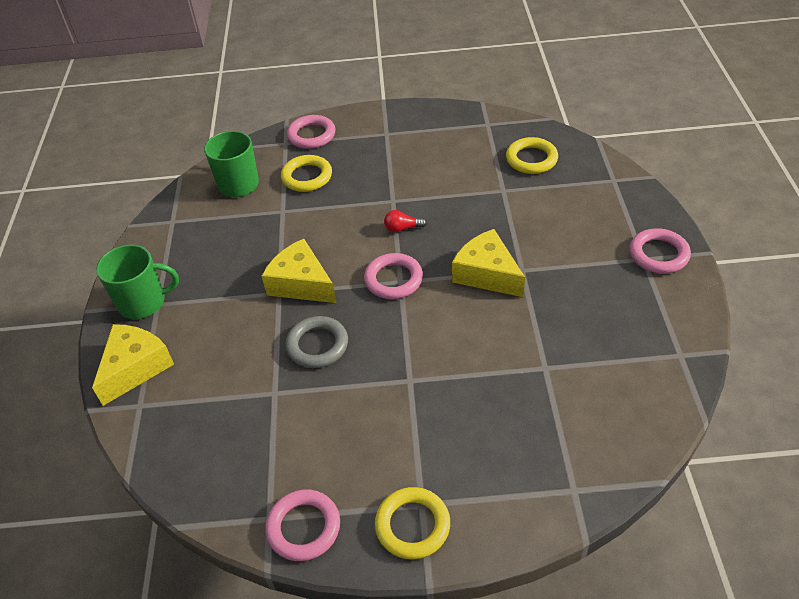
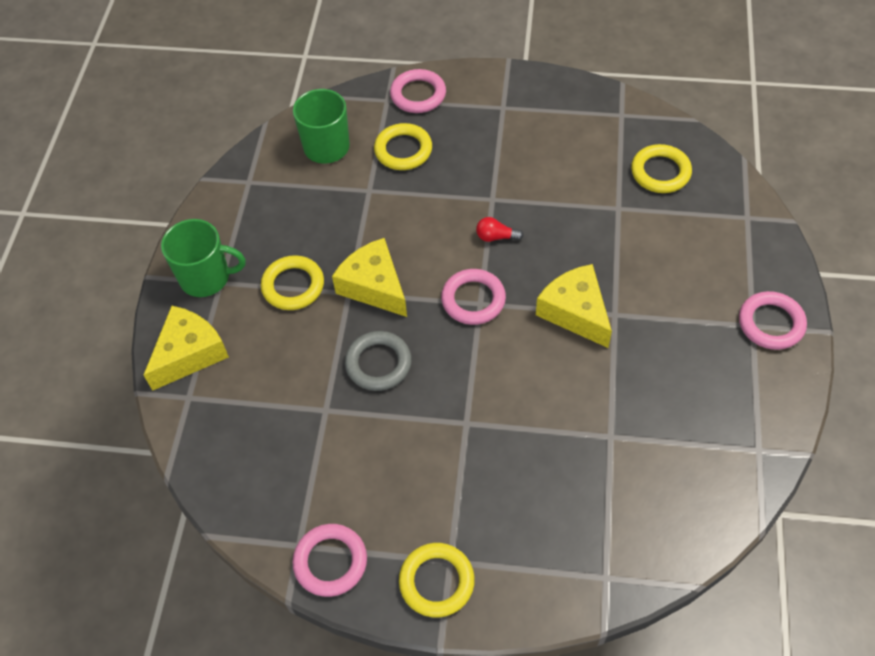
camera: 10 degrees right, 10 degrees up
(226, 295) = (293, 286): none -> yellow ring

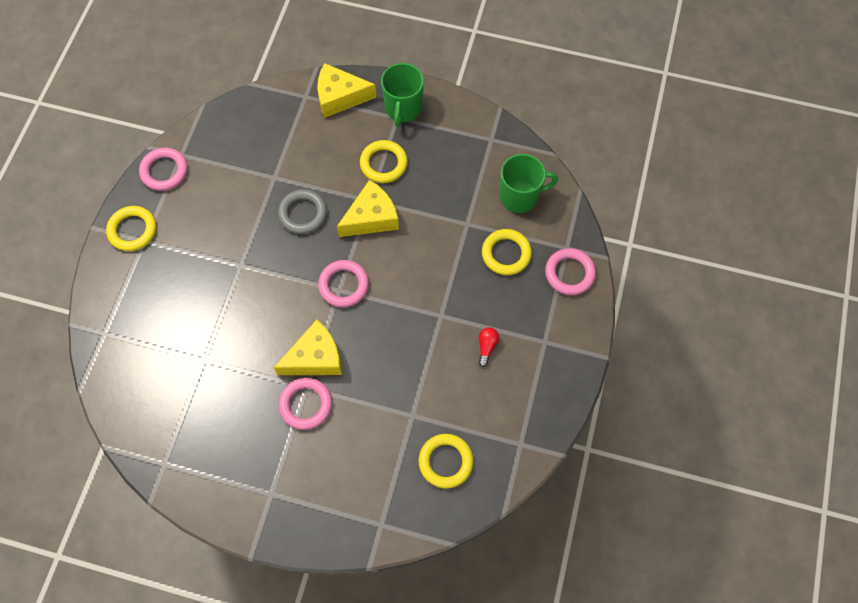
camera: 95 degrees right, 10 degrees up
(189, 354) = (340, 97): yellow cheese -> yellow cheese turned 135 degrees clockwise
(496, 237) = (401, 311): red light bulb -> red light bulb (486, 347)
(771, 323) = (269, 509): pink ring -> pink ring (306, 404)

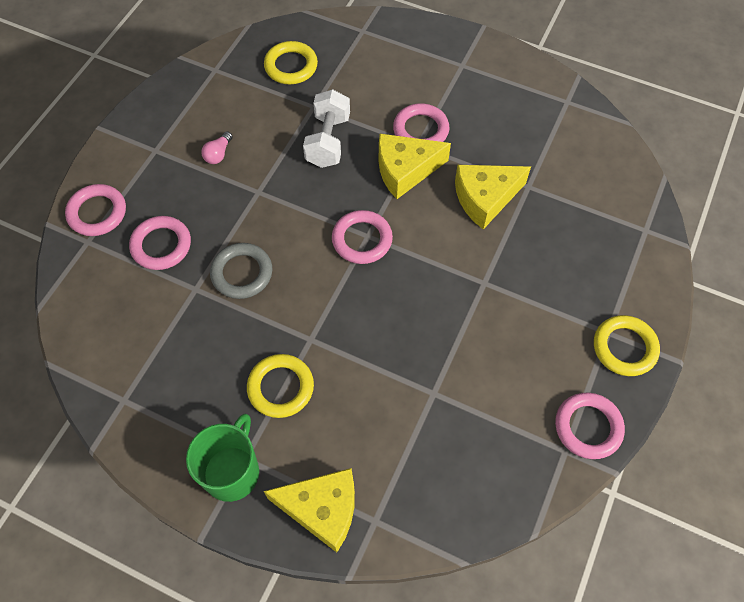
camera: 170 degrees left, 5 degrees down
(303, 213) = (400, 334): grey ring -> grey ring (242, 273)
(371, 217) = (313, 315): yellow cheese -> yellow cheese (485, 199)
(390, 377) = (328, 141): none -> white dumbbell
(486, 347) = (218, 154): red light bulb -> pink light bulb
(506, 254) = (161, 245): yellow ring -> pink ring
(520, 196) = (117, 312): green mug -> none

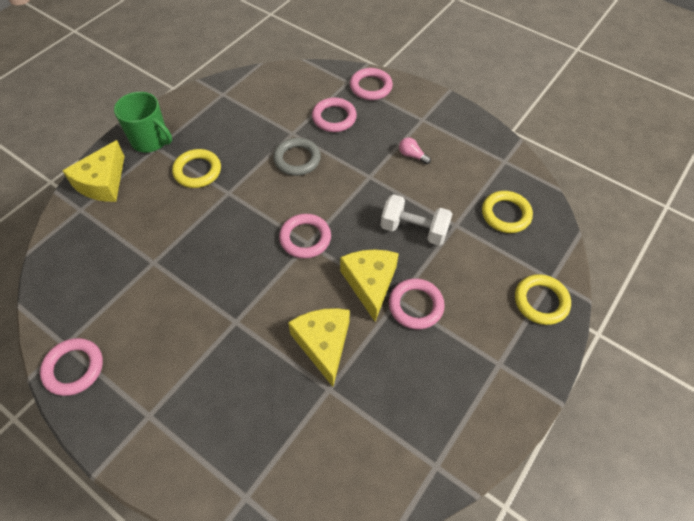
camera: 100 degrees right, 5 degrees down
(624, 348) = (128, 425): yellow ring -> yellow ring (541, 301)

